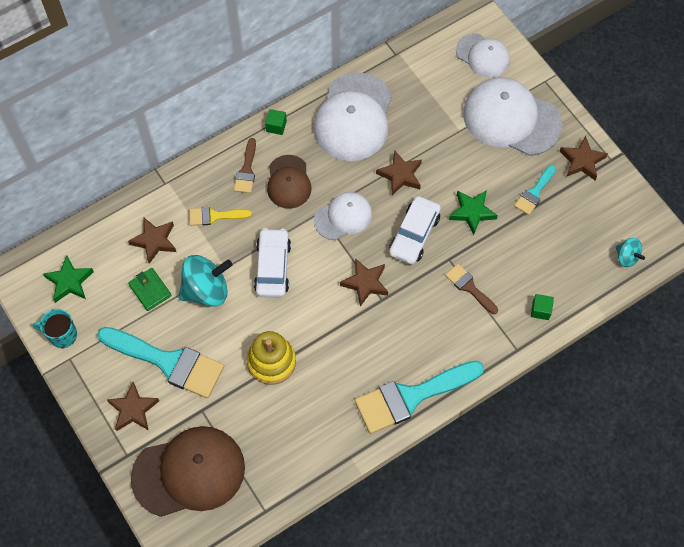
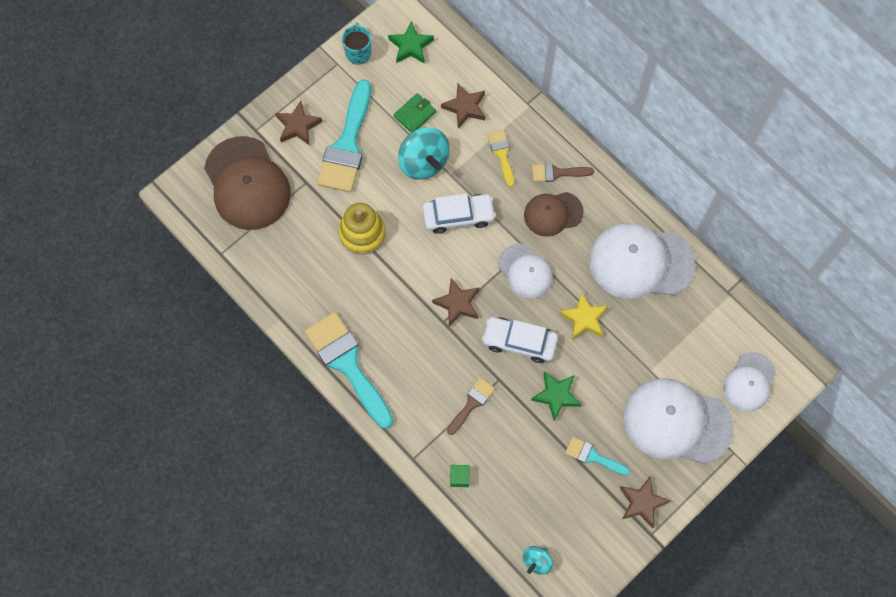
camera: 80 degrees right, 5 degrees up
(276, 126) = (613, 191): green cube -> none
(400, 175) = (584, 318): brown star -> yellow star
(511, 119) = (677, 422): white cap -> white cap turned 90 degrees counterclockwise

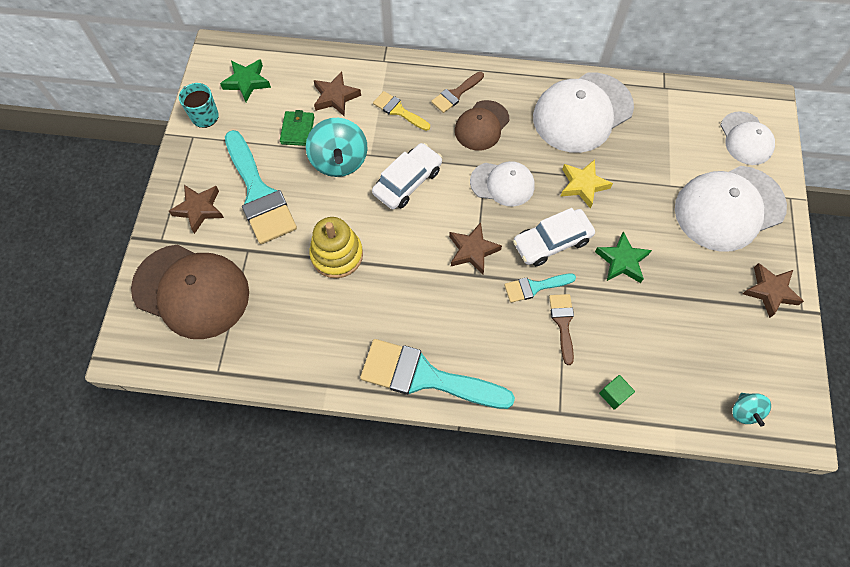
camera: 40 degrees left, 5 degrees down
(424, 162) = (339, 161): turquoise spinning top -> turquoise spinning top turned 60 degrees clockwise
(593, 456) = (697, 286): turquoise brush -> turquoise brush (534, 287)

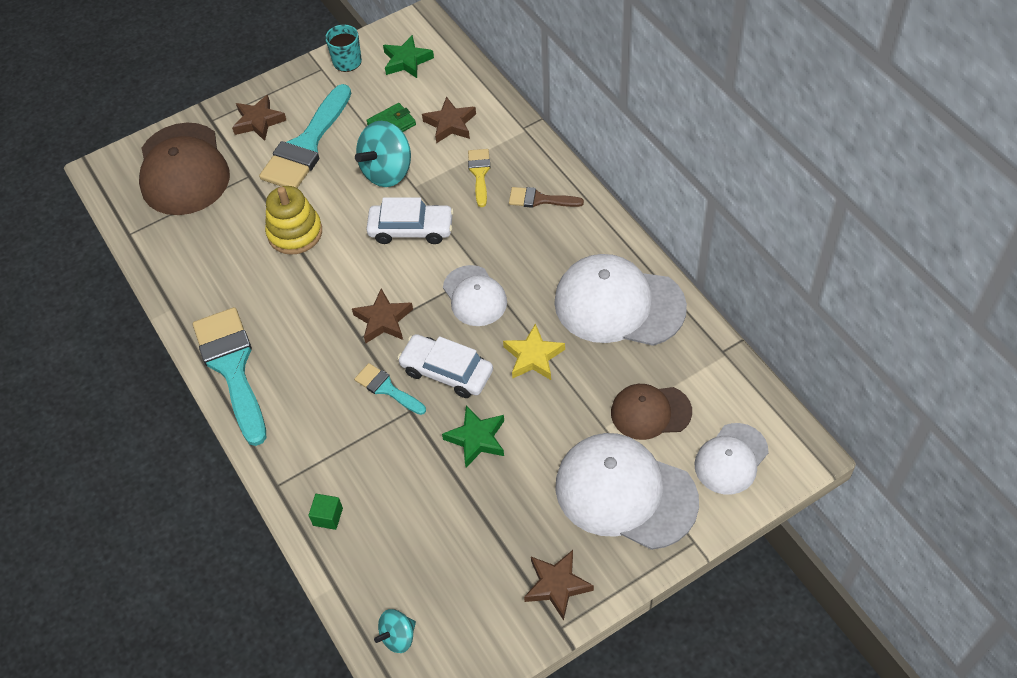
camera: 55 degrees right, 10 degrees down
(481, 125) = (524, 240): brown cap -> brown cap (650, 412)
(563, 323) = (368, 433): brown brush -> none

